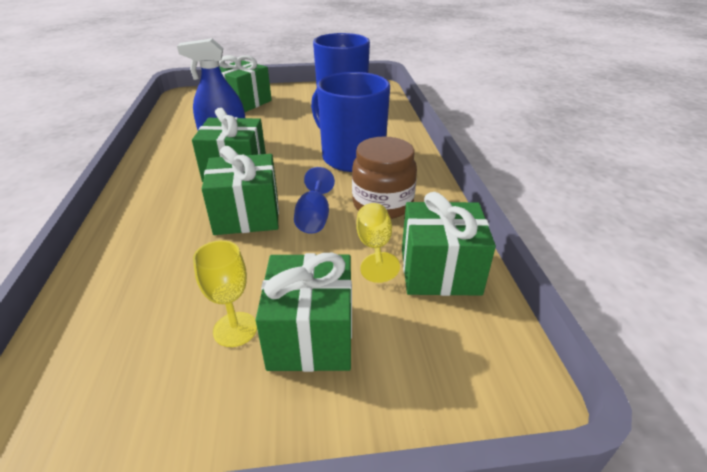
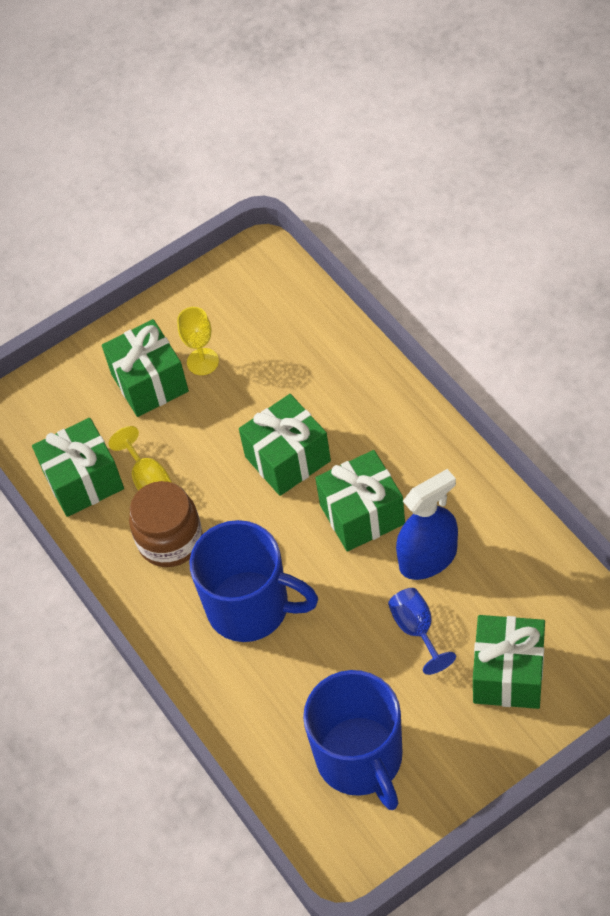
camera: 160 degrees right, 20 degrees up
(314, 217) = (223, 487): blue goblet -> blue goblet (417, 629)

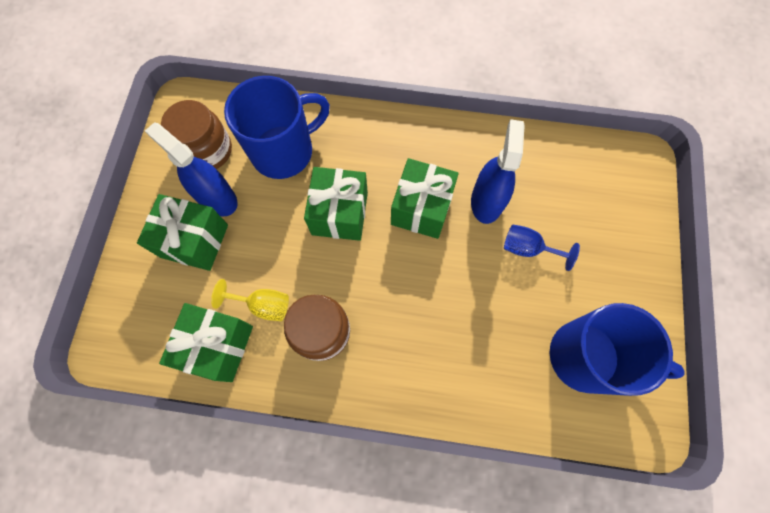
camera: 55 degrees left, 15 degrees up
(202, 361) = (217, 198): yellow goblet -> blue spray bottle
(236, 314) = (207, 150): none -> brown jar
(250, 607) = (420, 327): blue mug -> blue mug (284, 151)
(508, 674) = (602, 228): green gift -> none

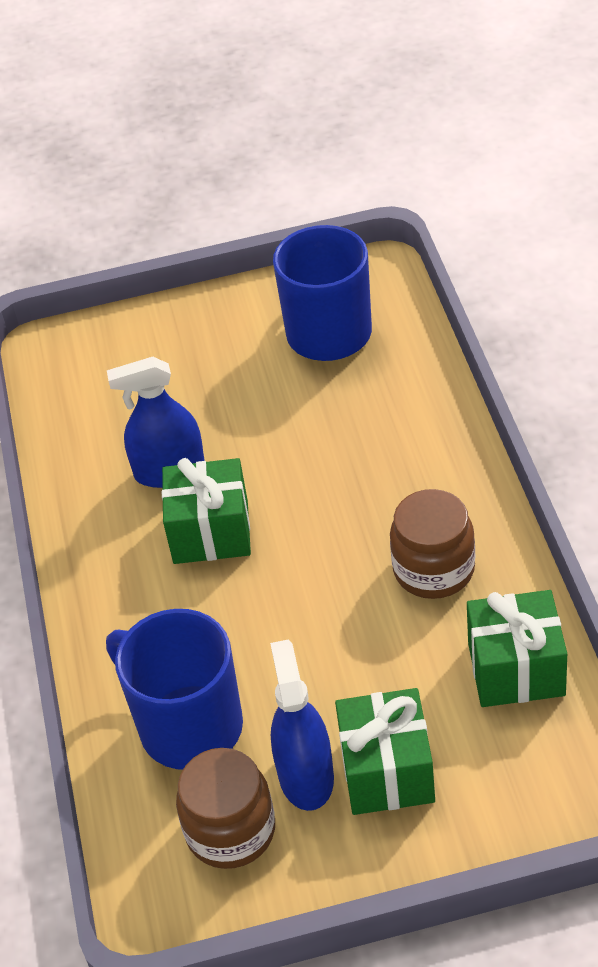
camera: 105 degrees left, 25 degrees down
(217, 198) = (306, 776): blue spray bottle -> blue spray bottle turned 150 degrees clockwise
(263, 305) = (434, 645): yellow goblet -> none
(340, 213) = (260, 616): green gift -> none
(528, 248) = (219, 414): blue goblet -> none

